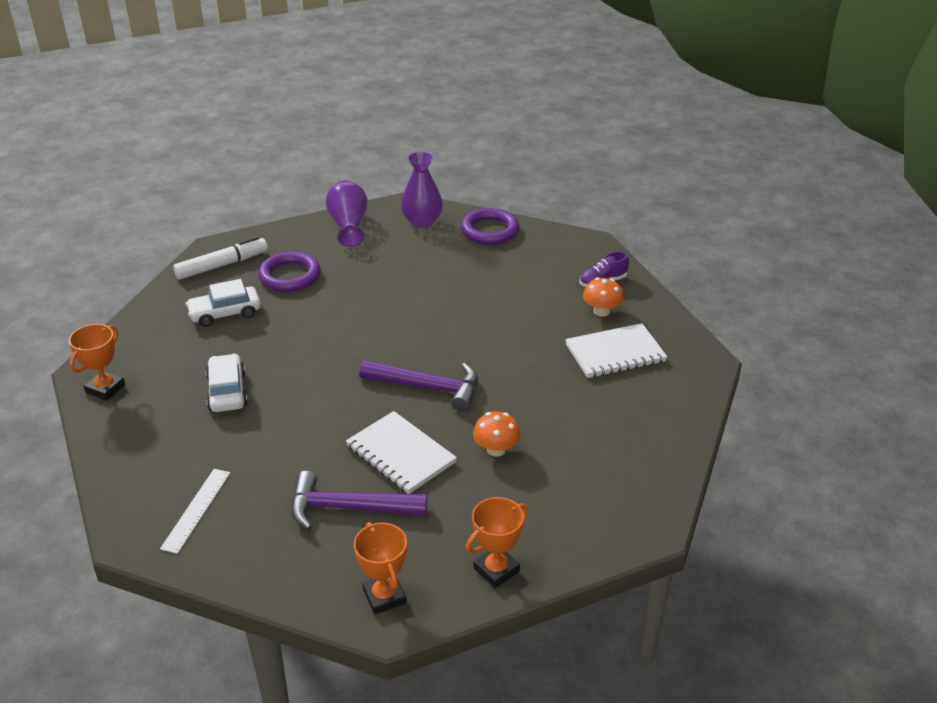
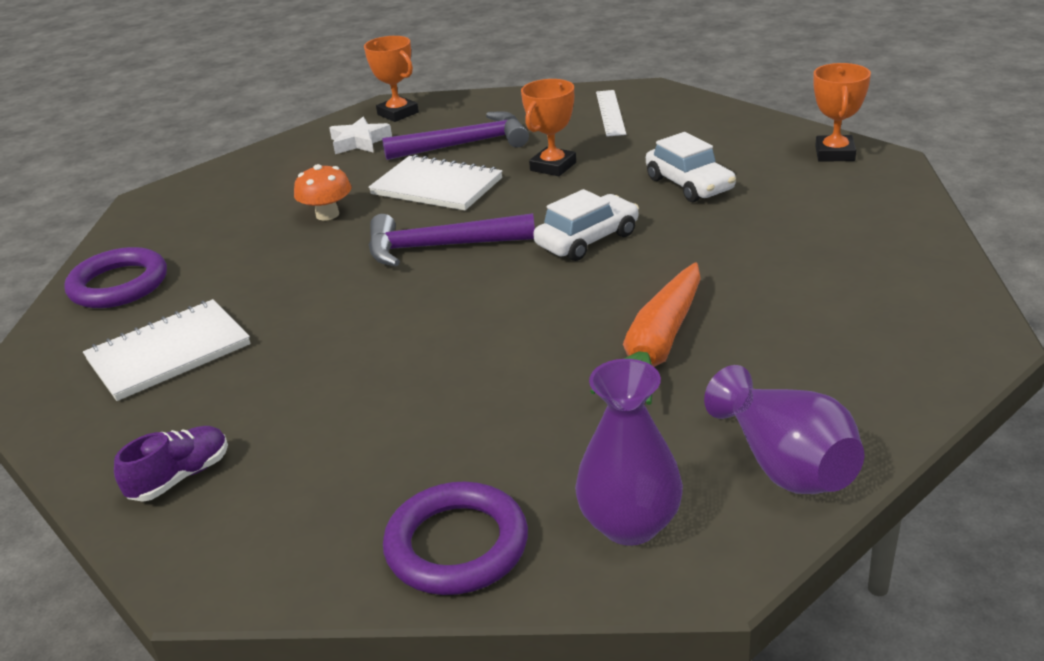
camera: 165 degrees right, 5 degrees down
(222, 265) = (918, 316): white marker -> none
(225, 313) = (808, 254): white car -> white car (587, 240)
(290, 276) = (780, 330): purple ring -> purple ring (119, 285)
(353, 283) = (657, 347): none -> orange carrot
(440, 553) = (359, 142): none -> white star
(496, 570) = (303, 145): orange trophy -> orange trophy (553, 166)
(601, 311) = (187, 415): orange mushroom -> none

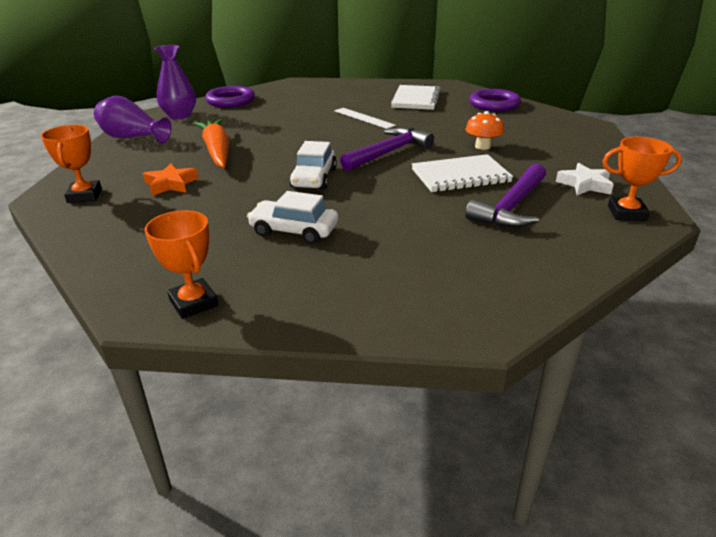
camera: 135 degrees right, 0 degrees up
(180, 477) = (339, 88): purple shoe -> none
(553, 166) = (414, 212): orange trophy -> orange trophy (84, 195)
(610, 112) = (462, 279): white ruler -> white ruler (364, 118)
(779, 298) = (171, 184): none -> orange star

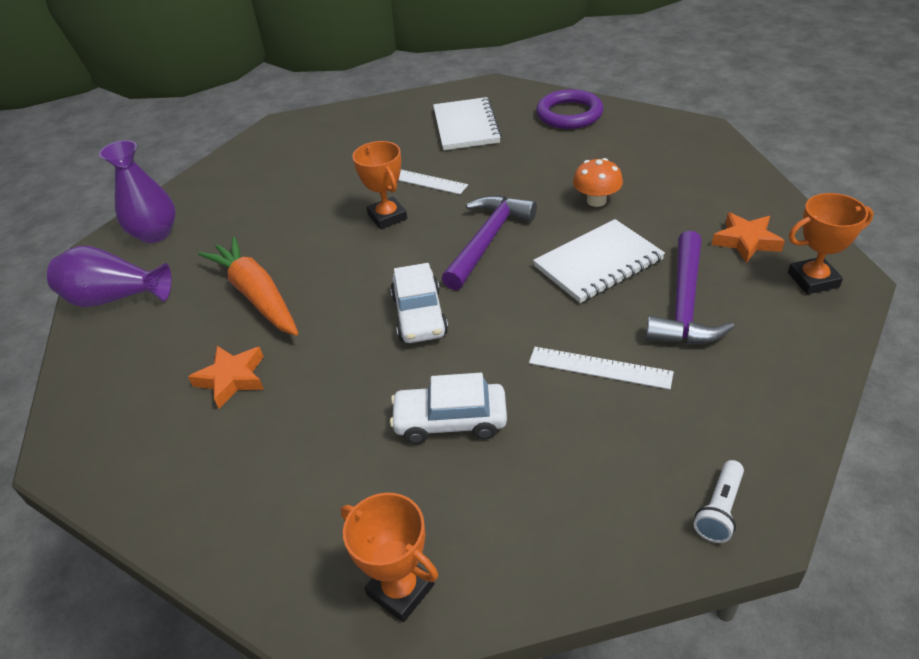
camera: 15 degrees left, 10 degrees up
(84, 195) = (120, 436): orange trophy -> orange trophy (387, 217)
(230, 101) = (212, 185): purple ring -> none
(421, 226) = (600, 368): none -> white ruler
(457, 317) = (719, 510): none -> white flashlight
(585, 184) = (746, 241): white star -> orange star

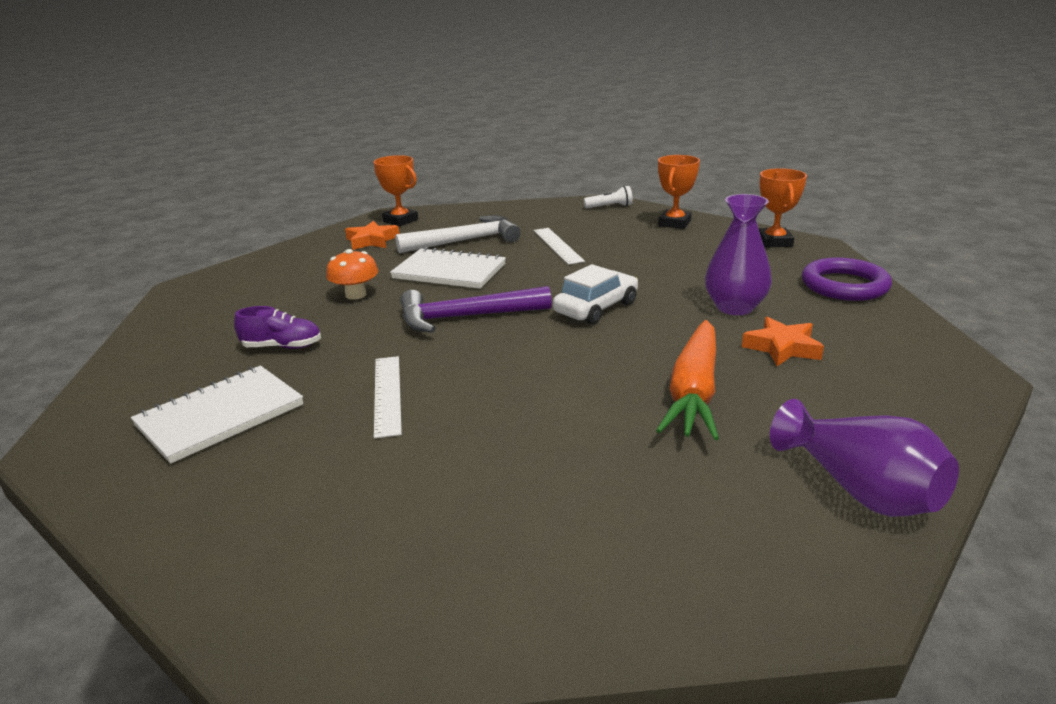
camera: 130 degrees left, 15 degrees down
(155, 233) = (737, 557): purple vase -> purple vase (734, 307)
(387, 217) = (482, 380): orange trophy -> orange trophy (674, 223)
(450, 421) = (666, 265): white car -> none
(533, 155) = (282, 347): none -> purple shoe
(569, 114) = (162, 357): purple ring -> purple ring (844, 285)
(684, 303) = (465, 241): purple hammer -> white hammer

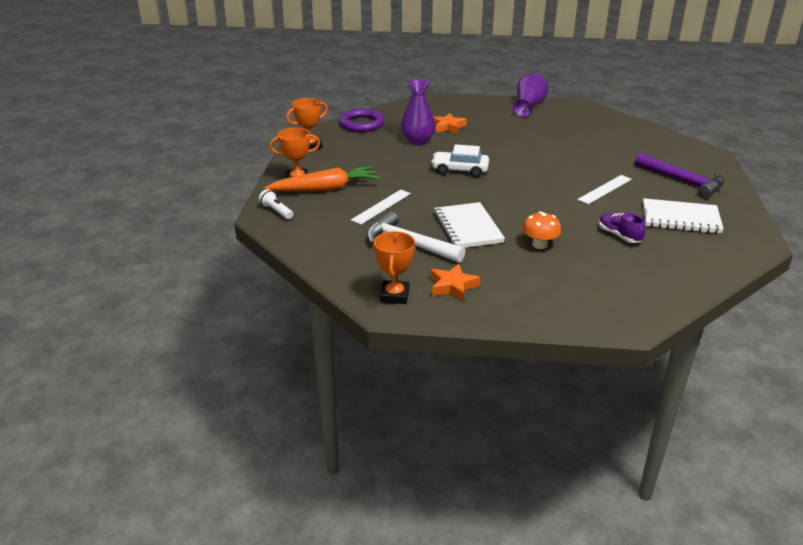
camera: 125 degrees left, 5 degrees up
(466, 317) = (516, 199): purple hammer -> purple hammer (682, 181)
(694, 392) = (507, 135): orange carrot -> orange carrot (325, 189)

